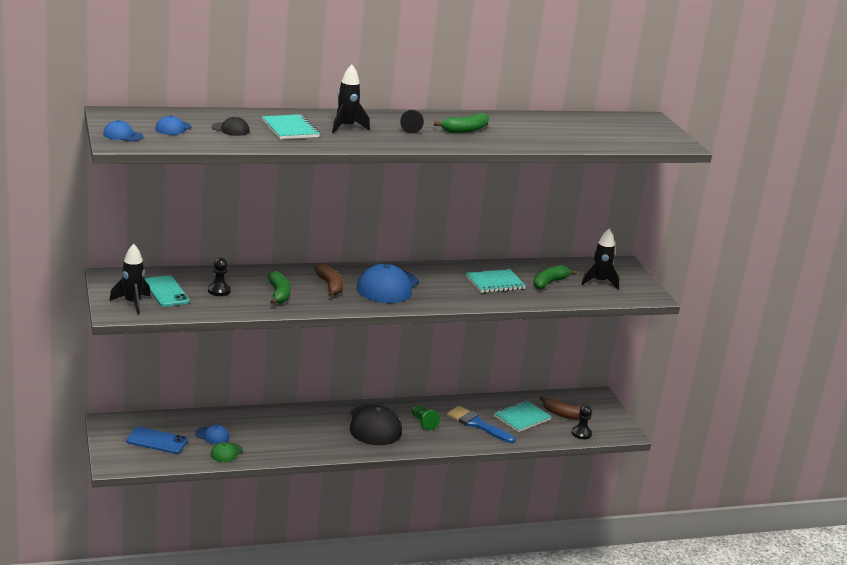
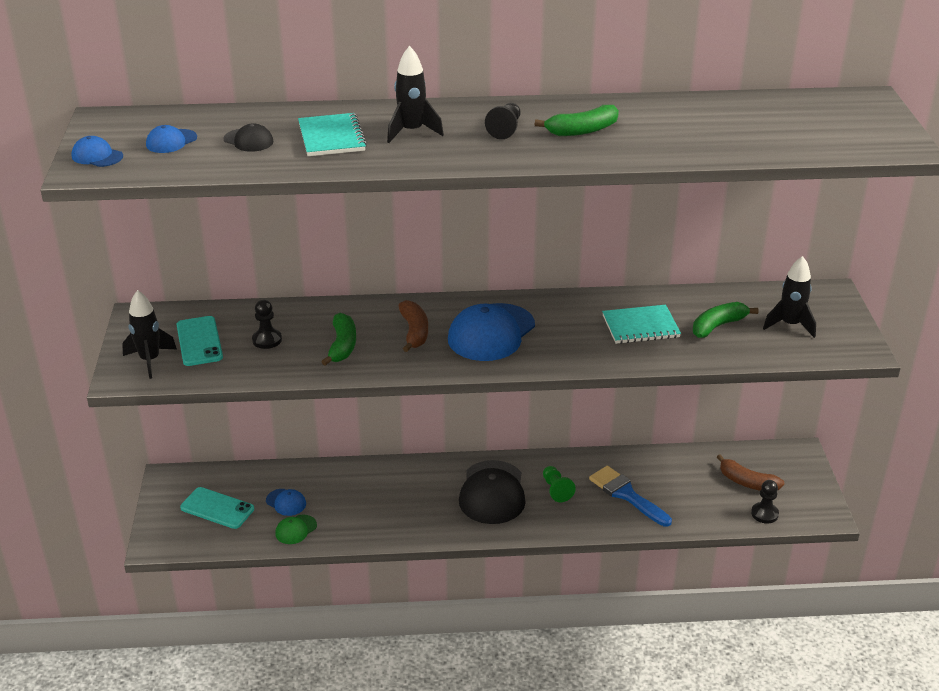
camera: 15 degrees right, 10 degrees up
(157, 441) = (217, 508): blue phone -> turquoise phone
(522, 418) = (689, 486): turquoise notebook -> none

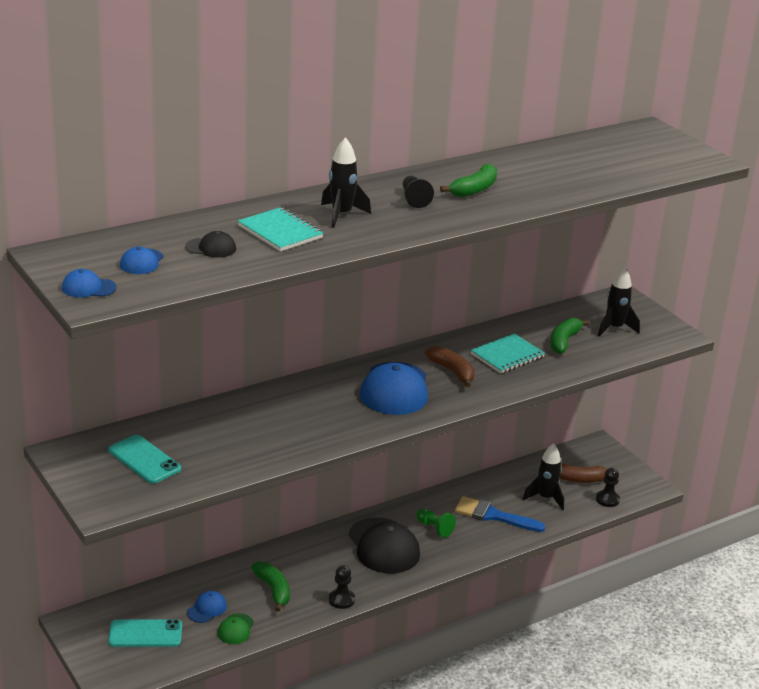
camera: 30 degrees left, 5 degrees down
(150, 360) = (114, 488): black rocket -> black rocket (545, 498)
(267, 340) = (206, 443): black pawn -> black pawn (341, 600)
(286, 502) = (207, 609): blue cap -> blue cap turned 60 degrees counterclockwise
(342, 346) = (279, 431): green banana -> green banana (273, 590)
(414, 332) = (330, 404): brown banana -> brown banana (452, 371)

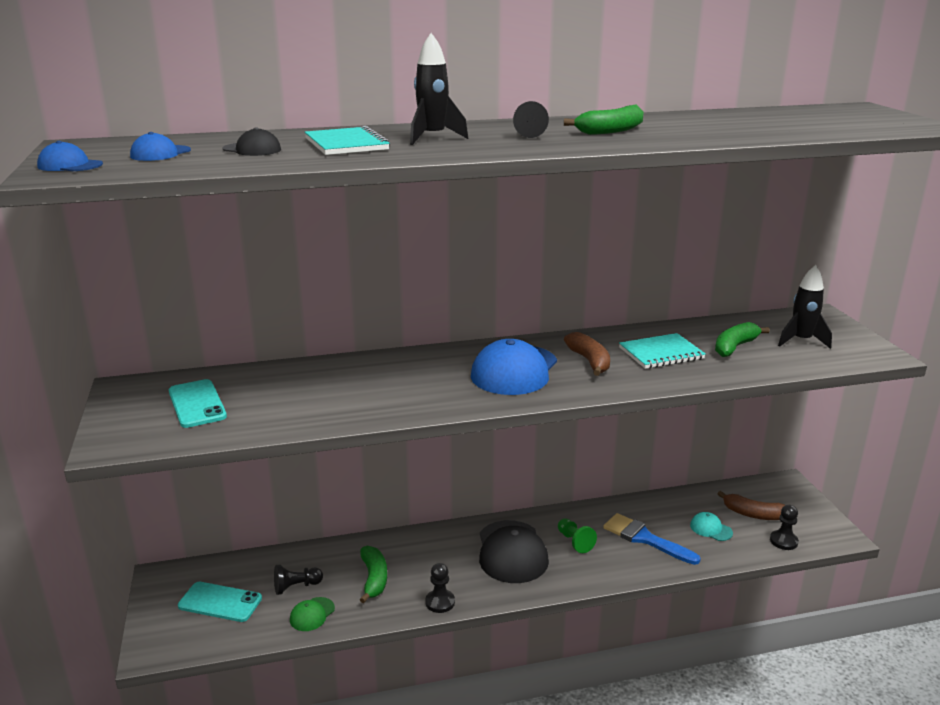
camera: 20 degrees right, 5 degrees down
(207, 609) = (296, 587): blue cap -> black pawn
(545, 498) = (711, 529): black rocket -> turquoise cap

